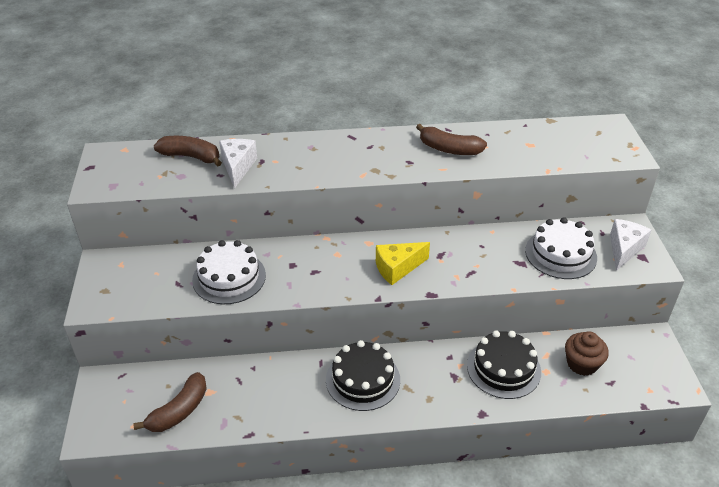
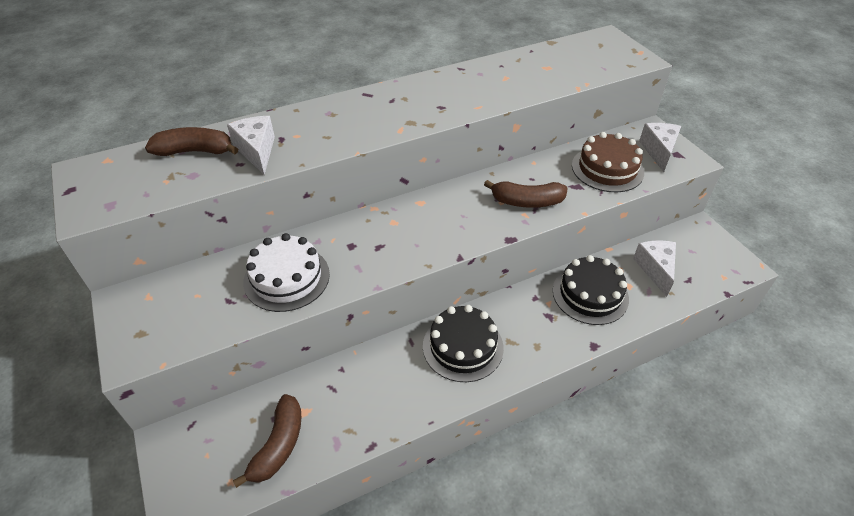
camera: 20 degrees left, 5 degrees up
(397, 268) = (463, 221): yellow cheese -> none
(449, 149) = (473, 87): brown banana -> brown banana (527, 202)
(560, 254) = (607, 169): white cake -> brown cake
(582, 364) = (655, 269): brown cupcake -> white cheese

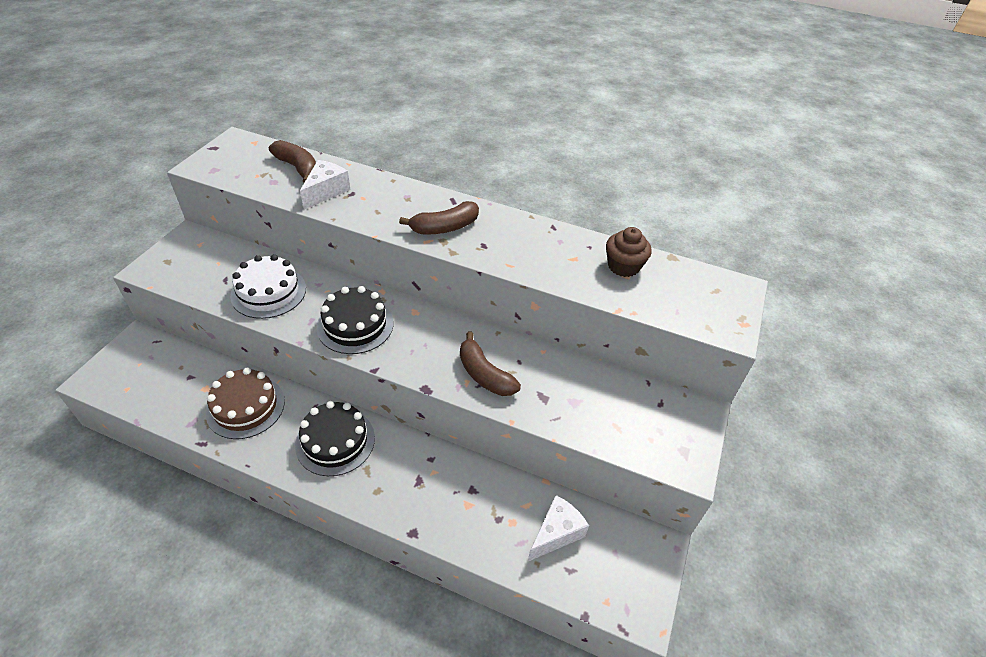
camera: 45 degrees right, 0 degrees up
(279, 445) = (169, 393): brown banana -> brown banana (445, 227)
(538, 63) = (623, 266): none -> brown cupcake
(590, 294) = (472, 497): black cake -> black cake (355, 325)
(607, 169) = (594, 406): brown cake -> brown cake (245, 407)
(658, 151) = (670, 433): white cheese -> none

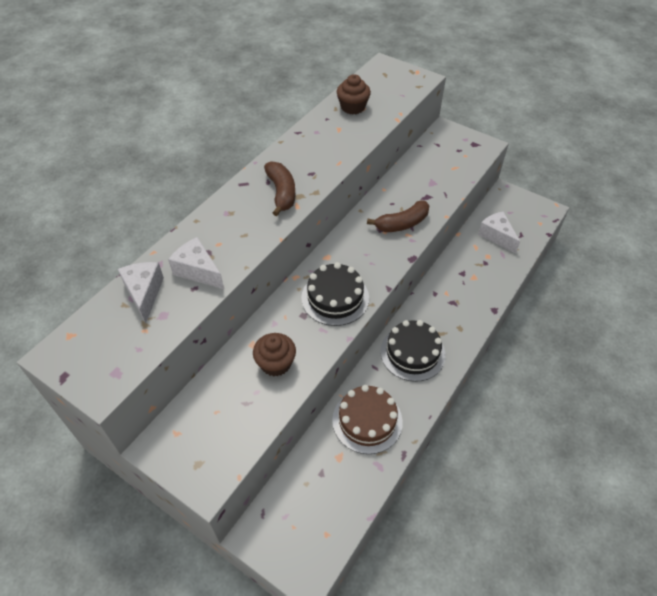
camera: 75 degrees left, 5 degrees up
(268, 292) = (276, 363): white cake -> brown cupcake
(298, 168) = (144, 293): brown banana -> white cheese

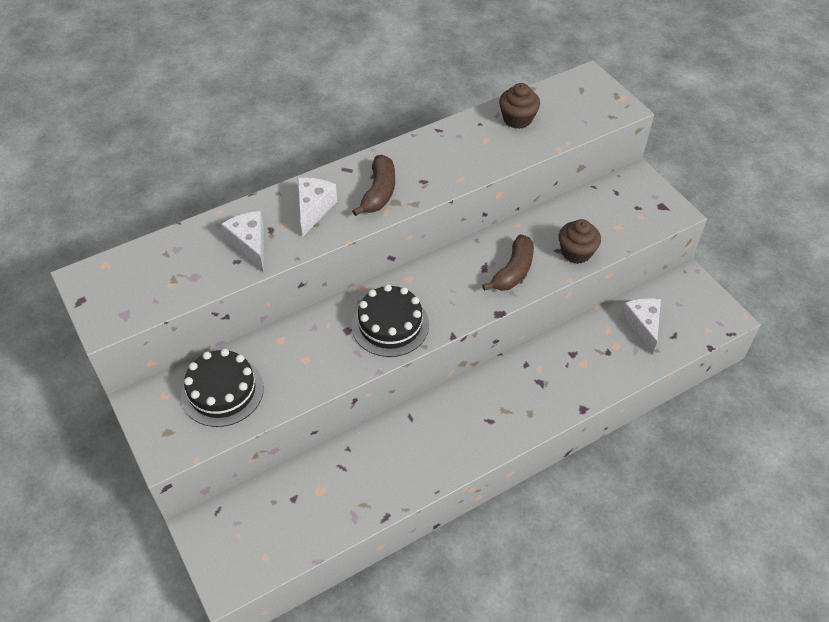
camera: 25 degrees right, 0 degrees up
(144, 293) = (189, 249): white cheese -> white cheese (313, 209)
(276, 363) = (291, 368): brown cupcake -> brown cupcake (576, 252)
(367, 421) = (369, 468): brown cake -> none
(402, 224) = (513, 271): brown banana -> brown banana turned 60 degrees counterclockwise
(412, 353) = (460, 418): black cake -> black cake (222, 391)

